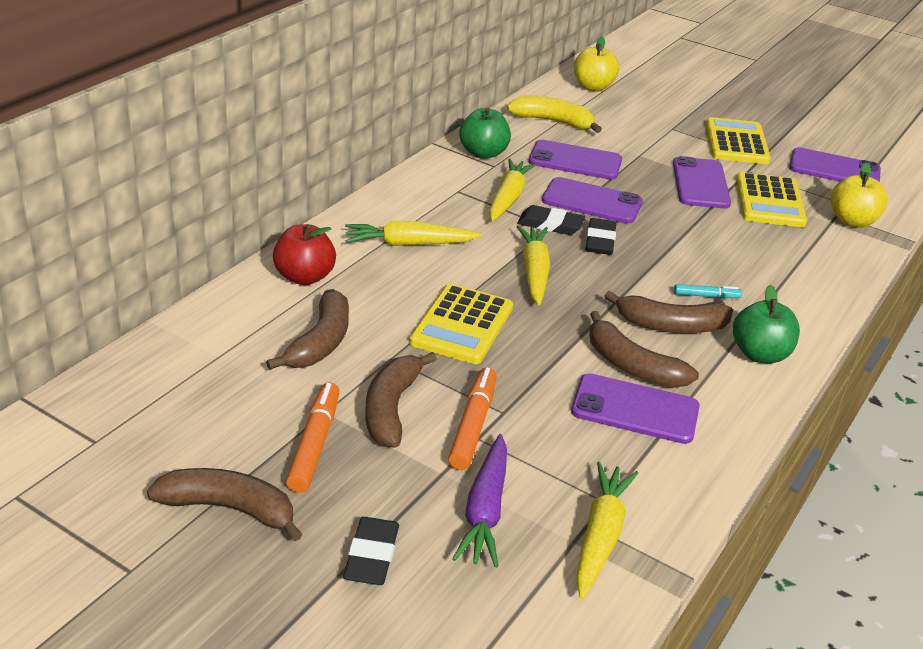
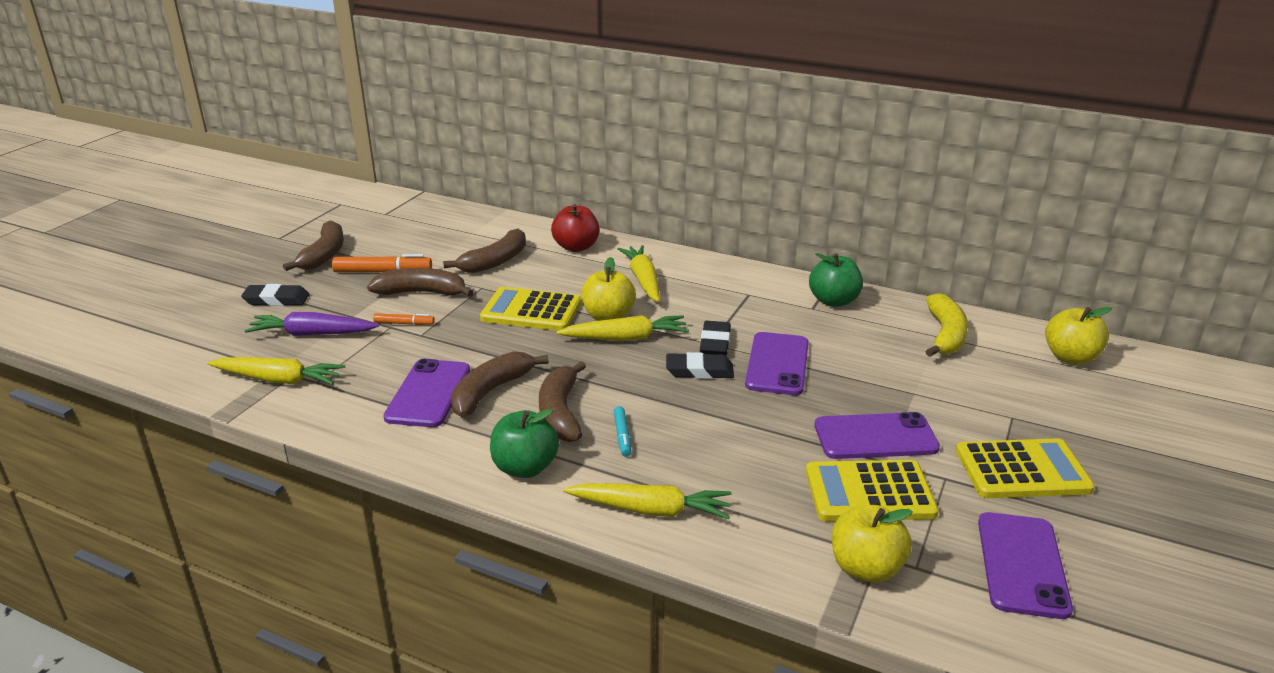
camera: 85 degrees right, 5 degrees down
(320, 342) = (495, 261): brown banana -> brown banana turned 60 degrees counterclockwise
(473, 425) = (404, 323): orange marker -> orange marker, size x0.57
(487, 276) = (608, 316): none -> yellow apple
(508, 198) = (753, 319): yellow carrot -> yellow carrot (651, 510)
(575, 161) = (861, 351): purple phone -> none

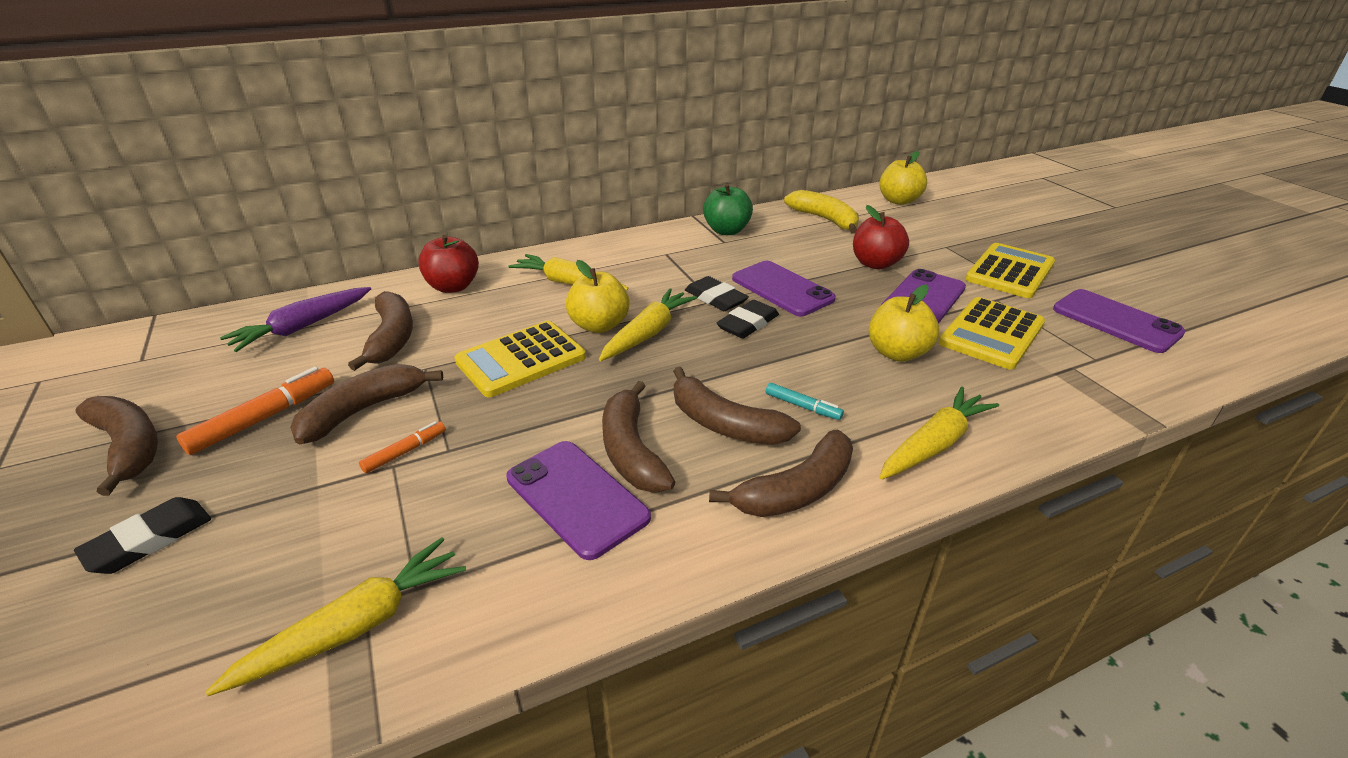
camera: 50 degrees left, 5 degrees up
(312, 334) = (296, 541): purple carrot -> purple carrot (302, 327)
(525, 468) = (796, 490): green apple -> brown banana
(866, 568) = (1086, 379): yellow apple -> yellow apple (897, 353)
(902, 391) = (875, 264): none -> red apple

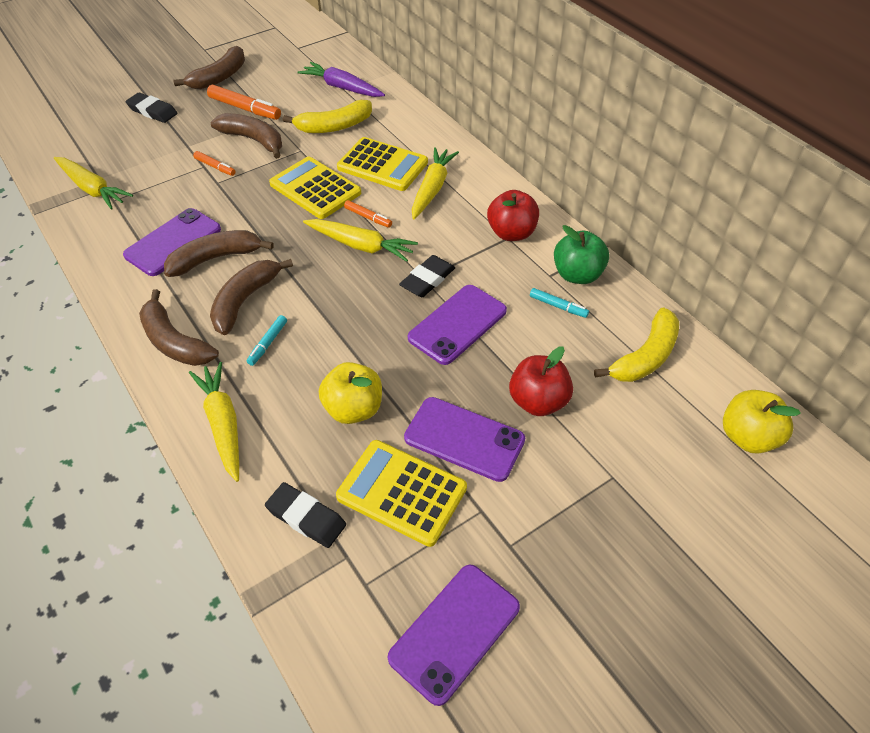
camera: 80 degrees right, 15 degrees up
(391, 338) = (334, 126): brown banana -> yellow banana
(453, 287) = (411, 132): red apple -> red apple (511, 233)
(599, 325) = (368, 217): yellow apple -> orange marker
(748, 324) = (387, 304): black eraser -> black eraser (306, 517)
(764, 243) = (558, 306): none -> turquoise marker
(934, 444) = (223, 424): yellow carrot -> yellow carrot turned 150 degrees counterclockwise
(1009, 272) = (559, 538): yellow calculator -> yellow calculator (382, 165)

